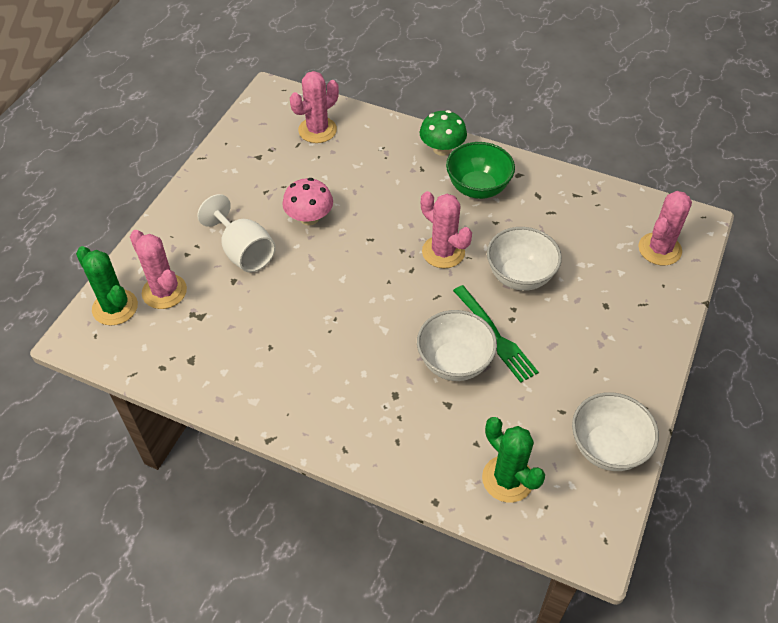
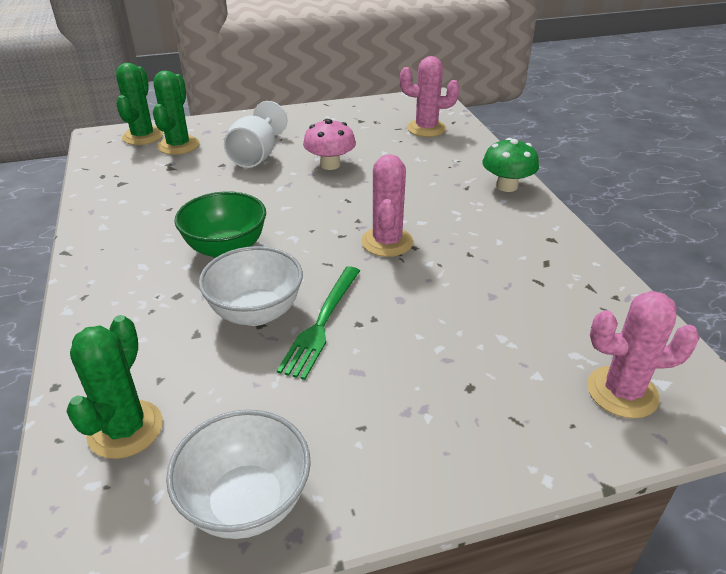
camera: 50 degrees right, 15 degrees down
(164, 291) = (178, 145): pink cactus -> green cactus
(477, 188) = (494, 224): green bowl -> green bowl (226, 249)
(520, 276) = (423, 301): white bowl -> none

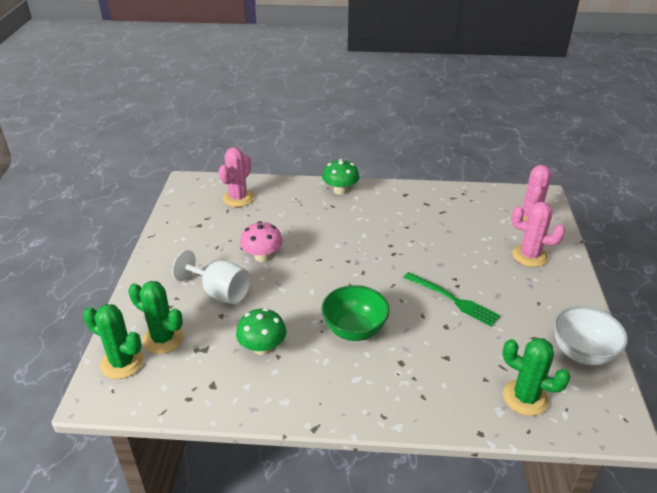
camera: 70 degrees left, 0 degrees up
(180, 197) = (262, 347): none -> green mushroom
(256, 312) = (433, 326): white bowl -> none
(387, 242) = (380, 254): pink cactus -> pink cactus (529, 256)

